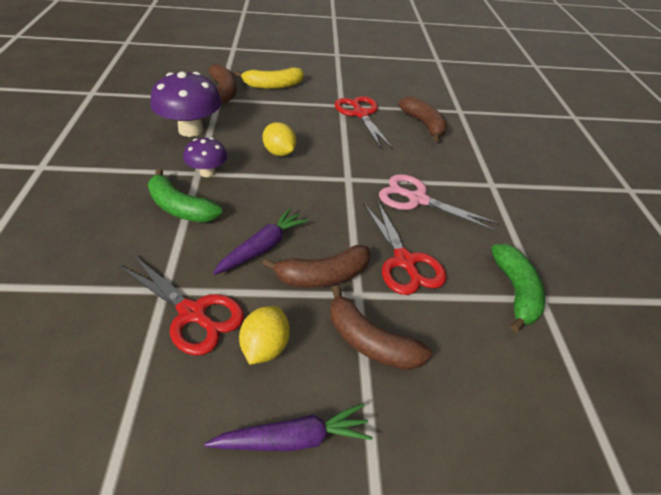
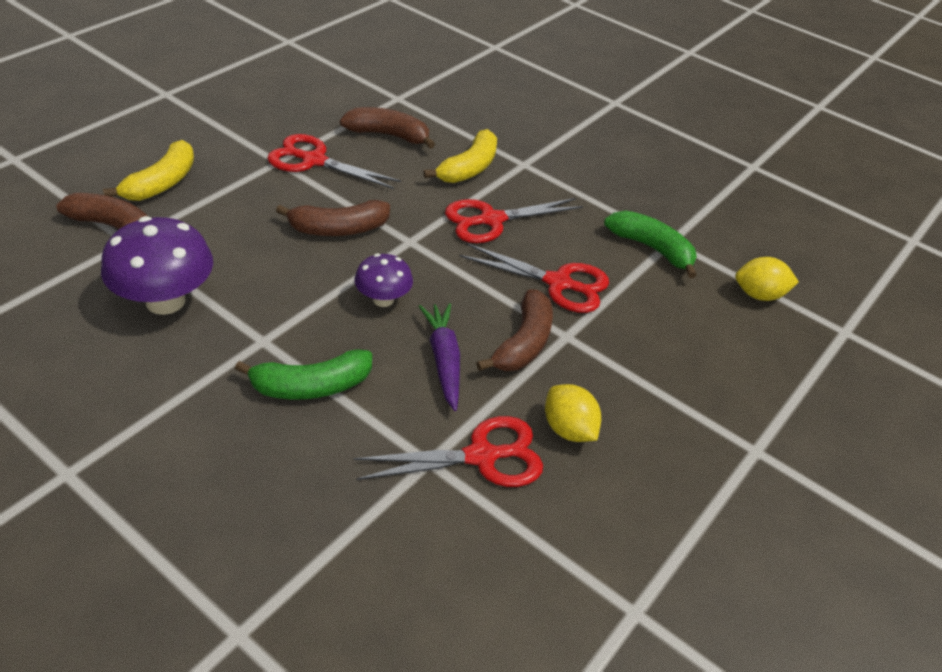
camera: 50 degrees left, 0 degrees up
(207, 172) = (272, 332): purple mushroom -> purple mushroom (383, 299)
(279, 153) = (306, 259): yellow lemon -> yellow lemon (759, 295)
(294, 439) = (672, 464): purple carrot -> none
(370, 342) = (622, 363): brown banana -> brown banana (338, 229)
(417, 199) = (491, 220): pink scissors -> red scissors
(448, 166) = (469, 168): none -> yellow banana

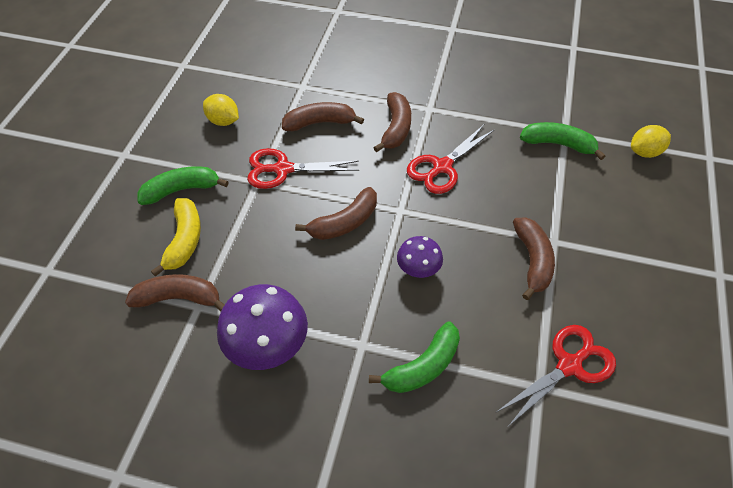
camera: 20 degrees left, 10 degrees up
(196, 141) = (181, 190): none -> green banana
(443, 360) = (492, 300): purple carrot -> none
(469, 168) = (396, 128): yellow banana -> brown banana
(559, 283) = (521, 200): red scissors -> none
(568, 429) = (606, 316): yellow lemon -> yellow lemon (223, 121)

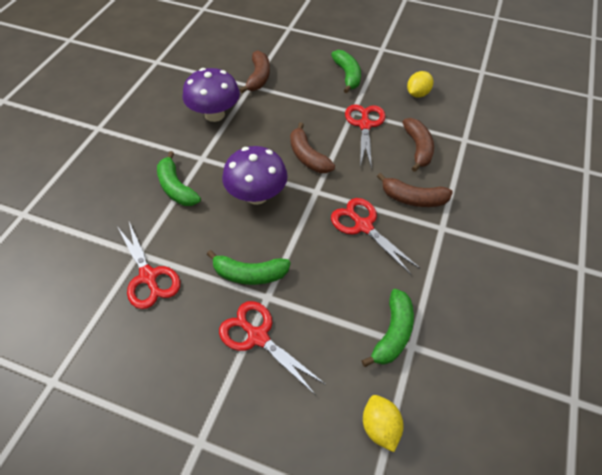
camera: 95 degrees right, 0 degrees up
(184, 240) = (303, 78): yellow banana -> none
(418, 269) = (256, 195): purple mushroom -> purple mushroom, size x1.75
(532, 261) = (249, 274): brown banana -> green banana
(601, 244) = (257, 336): none -> red scissors

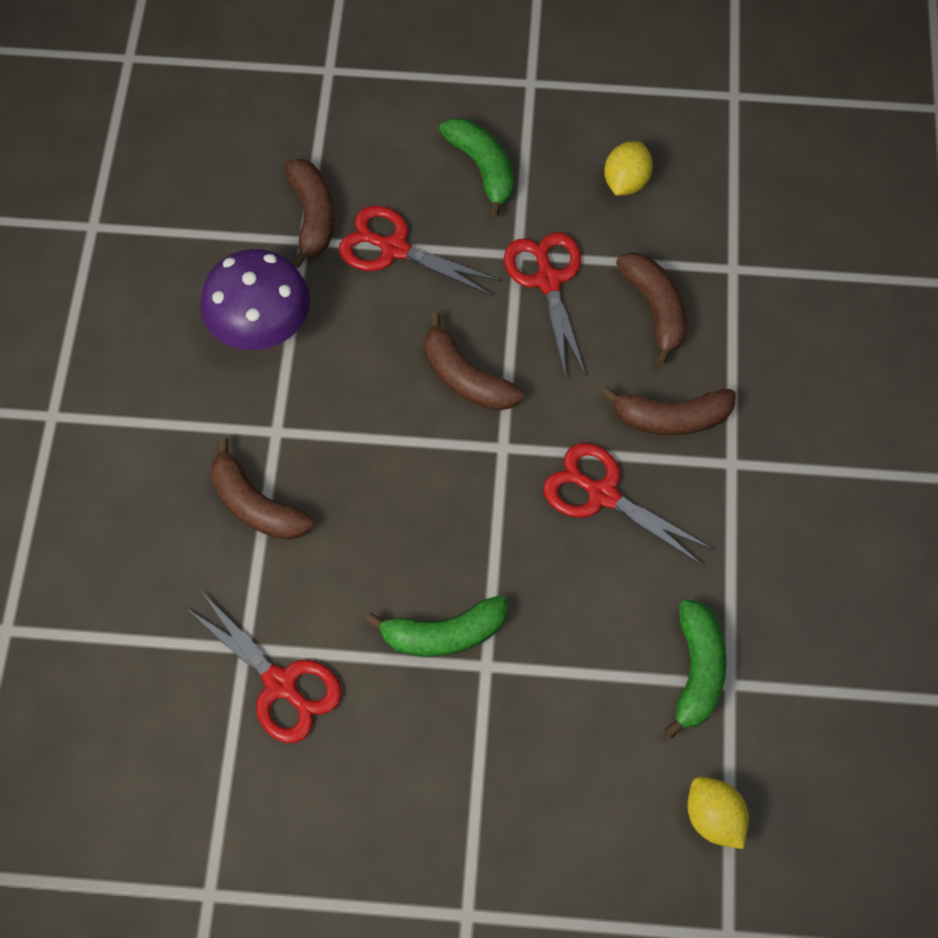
camera: 15 degrees left, 10 degrees up
(176, 188) = (256, 505): green banana -> brown banana
(256, 195) = (403, 483): purple mushroom -> none
(257, 336) = (493, 735): red scissors -> red scissors (393, 248)

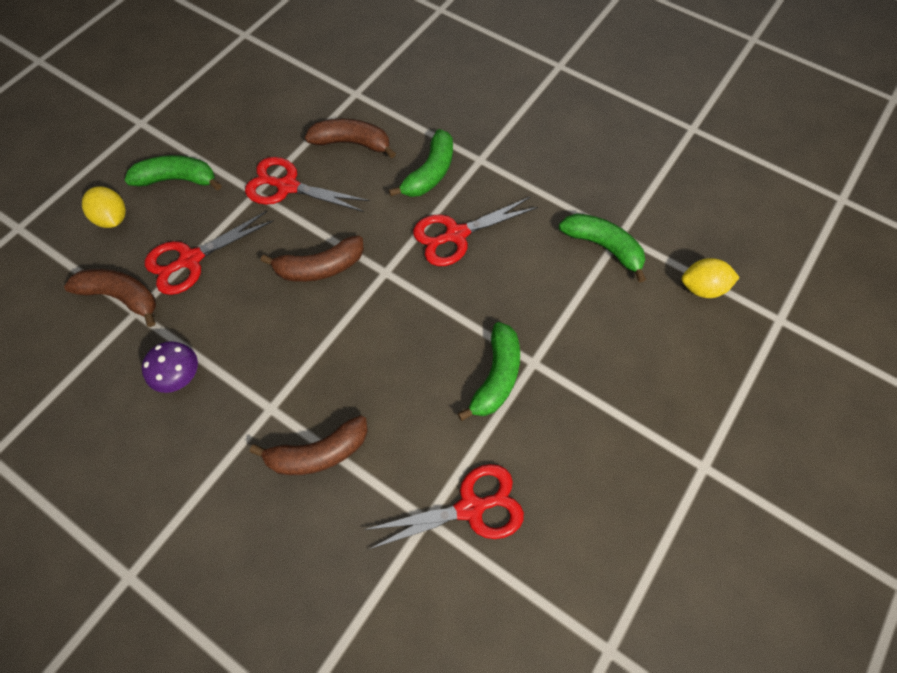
camera: 60 degrees left, 0 degrees up
(261, 327) = (180, 376): purple mushroom -> purple mushroom, size x0.57
(626, 182) = (254, 112): yellow lemon -> yellow lemon (113, 218)
(671, 418) = (430, 173): brown banana -> green banana

